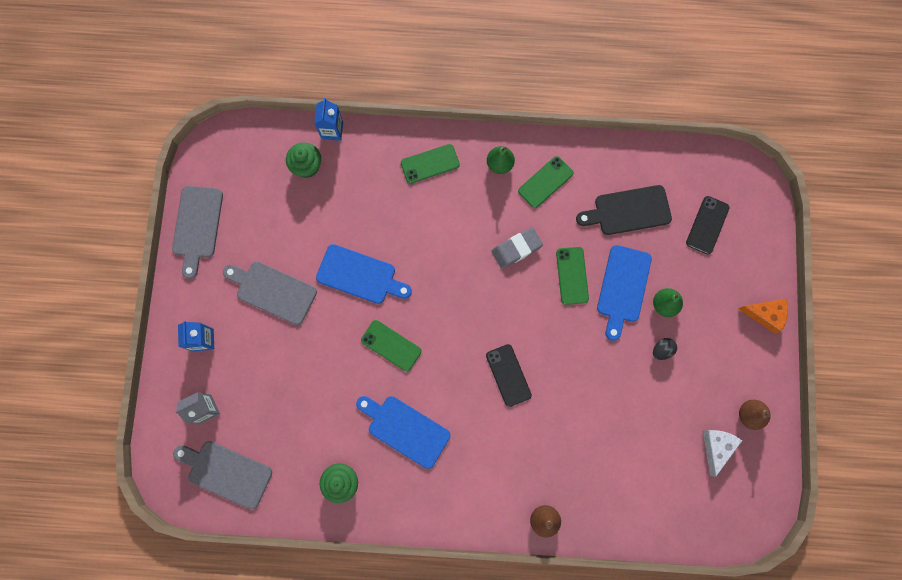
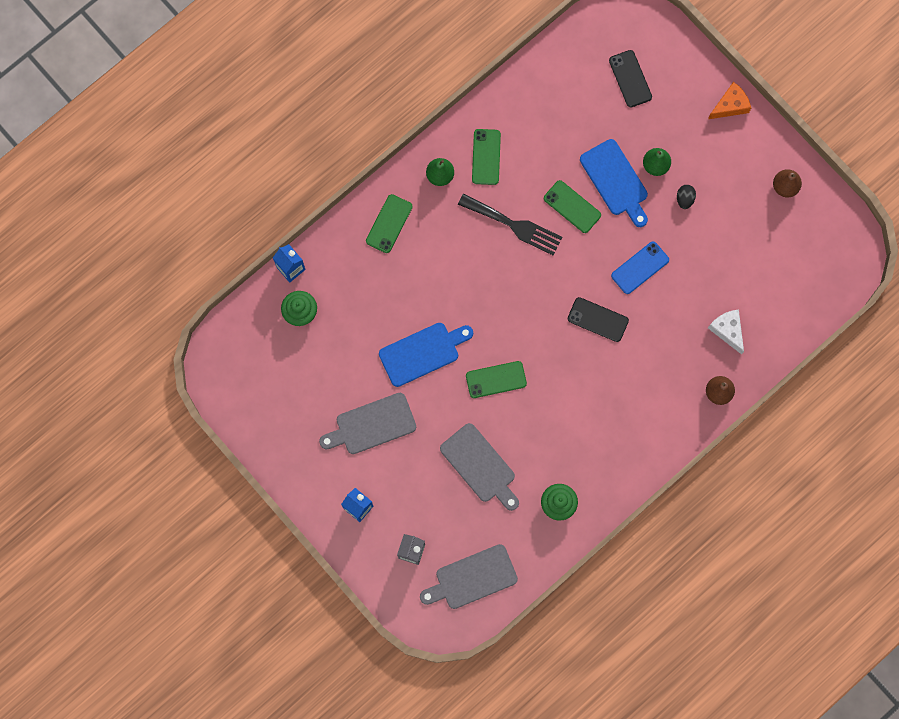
camera: 45 degrees left, 0 degrees up
(197, 226) = (266, 433): grey cutting board -> grey cutting board (480, 466)
(405, 429) = (565, 426): blue cutting board -> none
(516, 249) = (514, 225): grey eraser -> black fork
(577, 368) = (640, 268): none -> blue phone
(628, 211) = (565, 121): black cutting board -> none
(716, 447) = (784, 230): white cheese -> white cheese (727, 330)

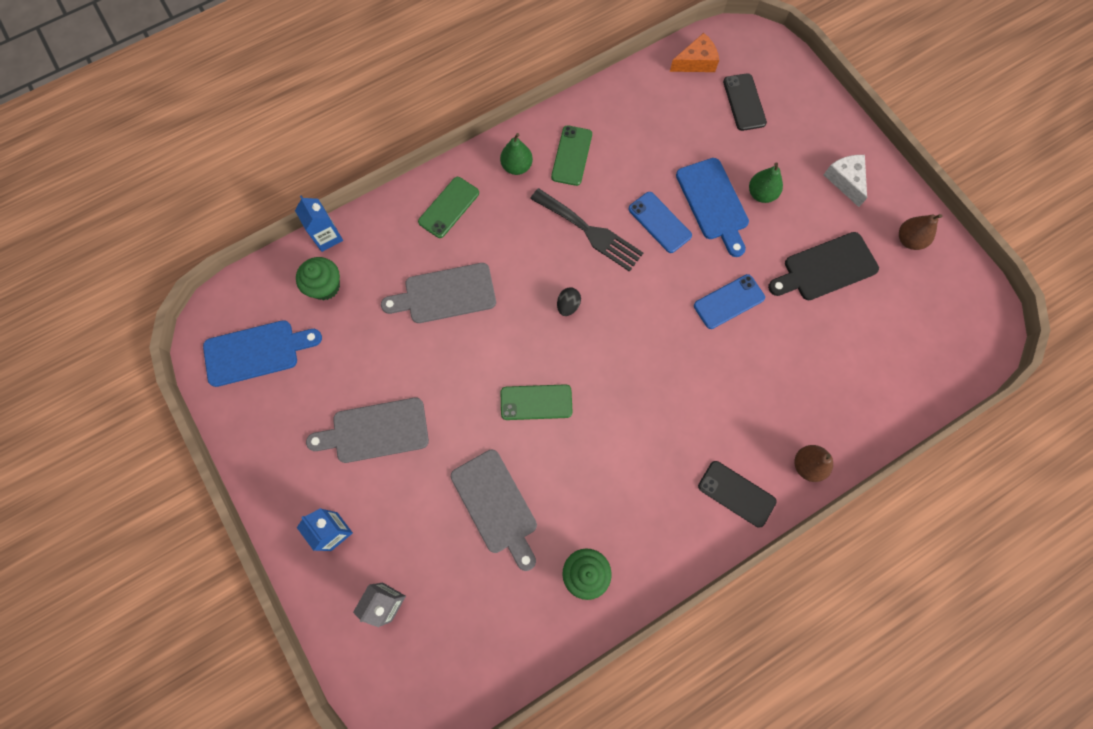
camera: 10 degrees right, 5 degrees down
(422, 352) = (455, 356): blue cutting board -> blue cutting board (256, 352)
(472, 578) = (457, 654): grey cutting board -> grey cutting board (445, 294)
(572, 206) = (659, 222): green phone -> blue phone
(598, 319) = (670, 352): black phone -> black phone (736, 493)
(684, 199) = (790, 235): black egg -> black egg (568, 305)
(717, 224) = (826, 268): none -> black cutting board
(727, 330) = (826, 391): white cheese -> white cheese (845, 180)
(730, 105) = (853, 145): orange cheese -> orange cheese (696, 62)

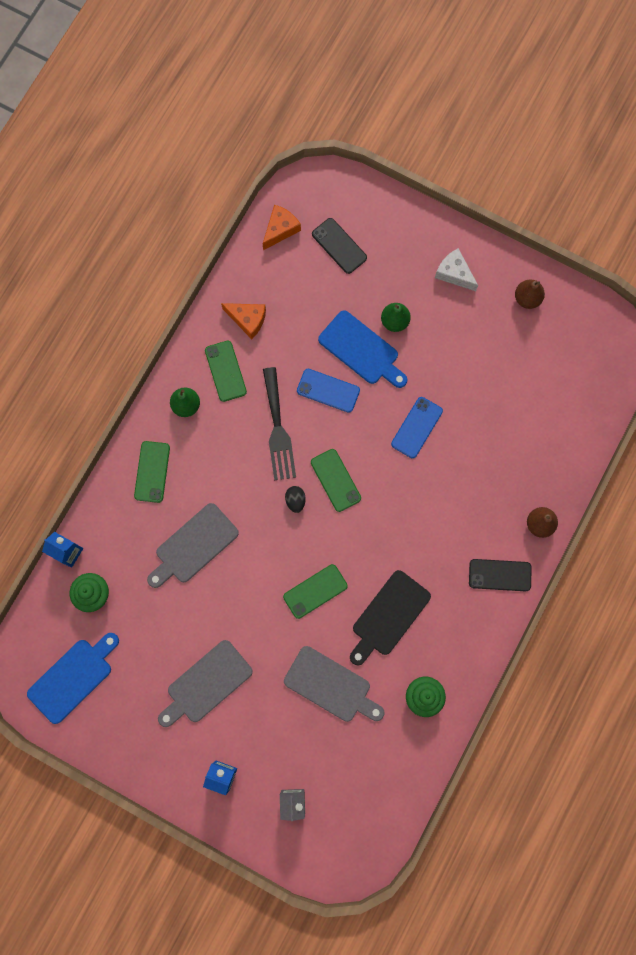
camera: 30 degrees left, 5 degrees up
(590, 232) = (278, 429): black fork -> black fork turned 75 degrees clockwise
(619, 122) = (248, 320): none -> orange cheese
(619, 308) = (335, 480): none -> green phone
(826, 268) = (476, 358): black cutting board -> black cutting board (389, 616)

